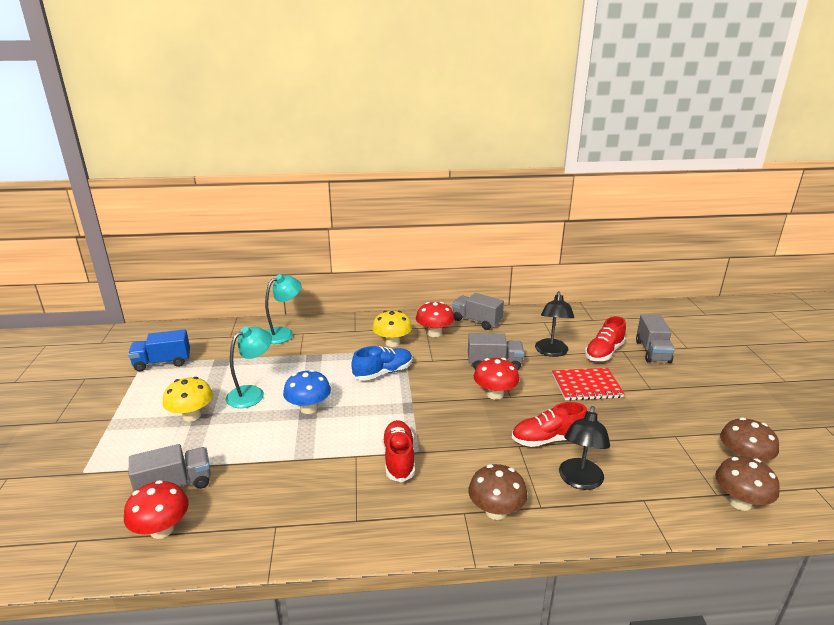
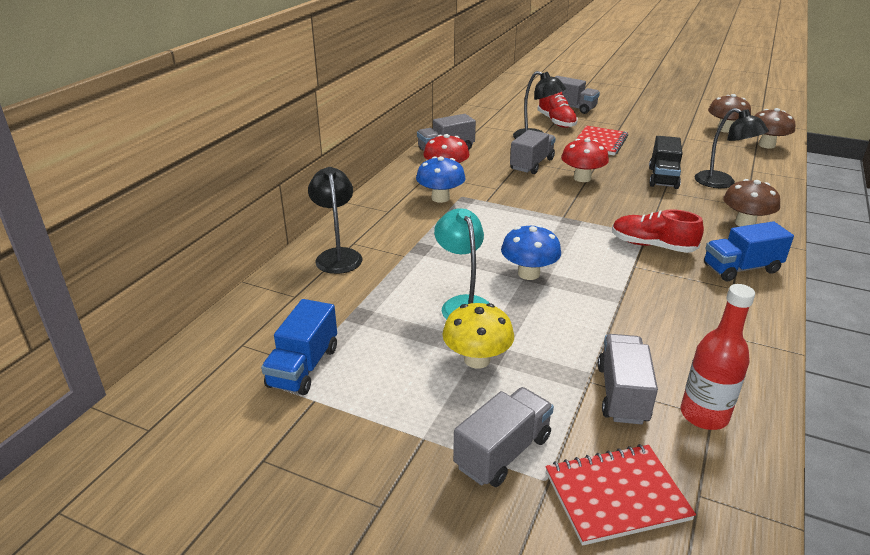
camera: 60 degrees left, 5 degrees up
(72, 503) = (616, 495): none -> red notebook
(104, 449) = (503, 452): none -> grey truck
(162, 529) = (704, 415): red mushroom -> red bottle
(283, 333) = (337, 256): turquoise lamp -> black lamp
(383, 373) = (496, 217): blue shoe -> none
(392, 343) = (440, 198): yellow mushroom -> blue mushroom
(396, 521) = (741, 268): none -> blue truck
(547, 439) = (663, 178): red shoe -> black truck

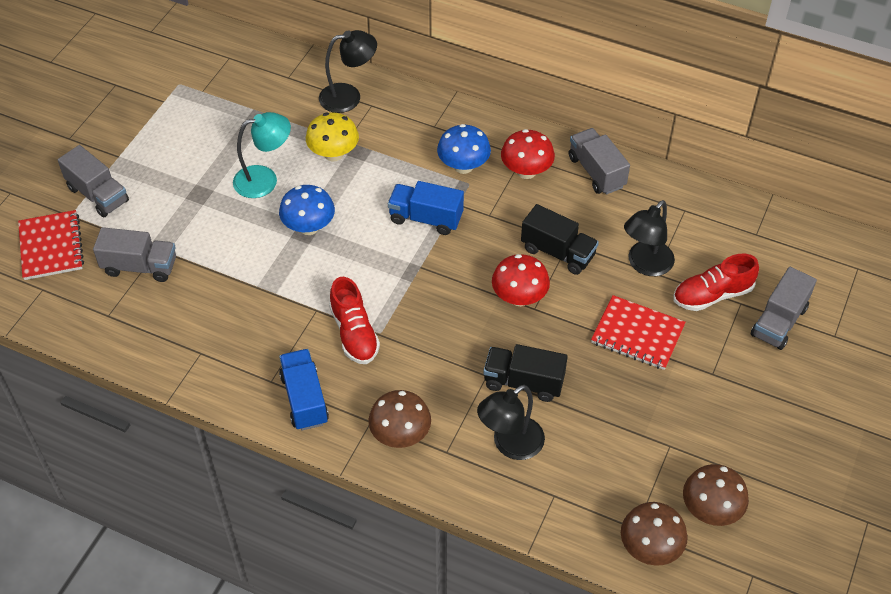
camera: 90 degrees right, 20 degrees up
(303, 367) = (198, 92): blue truck -> blue truck (426, 218)
(477, 359) = (192, 185): yellow mushroom -> yellow mushroom (333, 154)
(532, 164) = (558, 252): grey truck -> black truck
(652, 246) = (354, 333): red shoe -> red shoe turned 135 degrees clockwise
(704, 415) = (109, 311): red bottle -> none

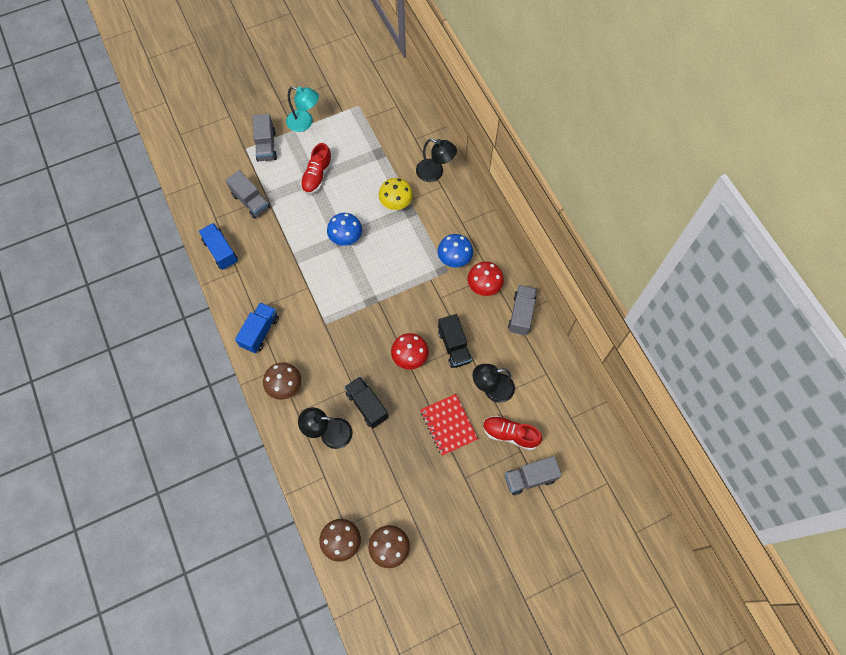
camera: 40 degrees right, 15 degrees up
(51, 247) = (222, 161): red notebook -> none
(265, 179) = (349, 194): turquoise lamp -> turquoise lamp (305, 123)
(354, 333) = (313, 314): red shoe -> red shoe (317, 176)
(426, 218) = (406, 275): blue truck -> blue truck (221, 251)

